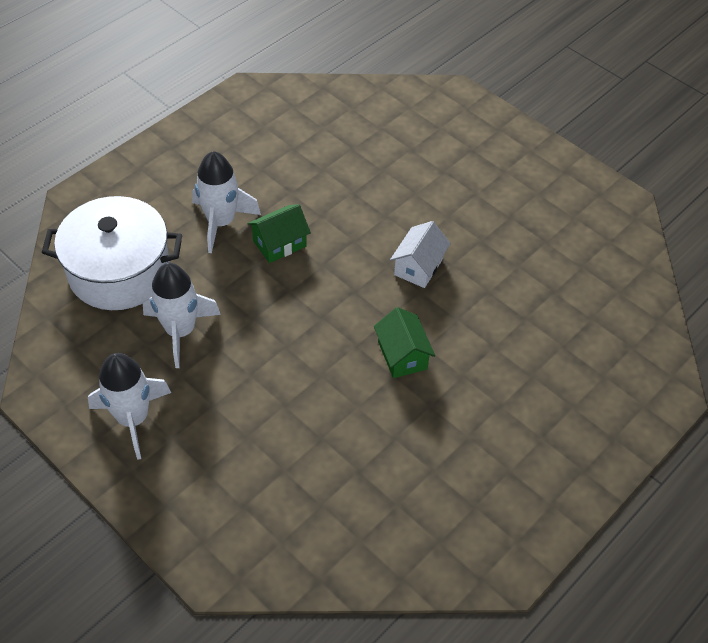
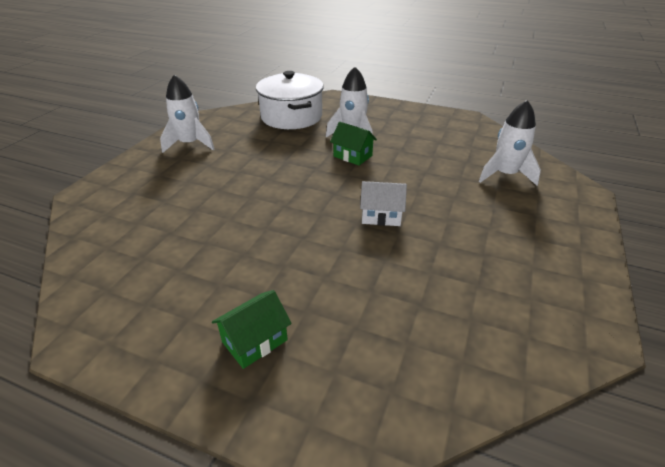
camera: 70 degrees right, 15 degrees down
(180, 331) = (259, 142): white rocket -> white rocket (505, 175)
(402, 355) = (287, 228): green house -> green house (255, 341)

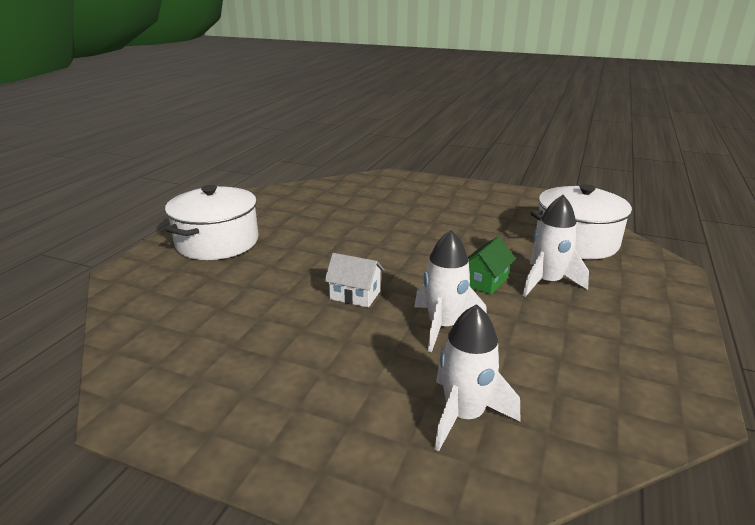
camera: 90 degrees right, 10 degrees down
(190, 144) = (481, 197): white rocket -> white rocket (443, 326)
(255, 341) = (217, 242): green house -> white pot
(381, 216) = (355, 295): white house -> white house turned 75 degrees counterclockwise

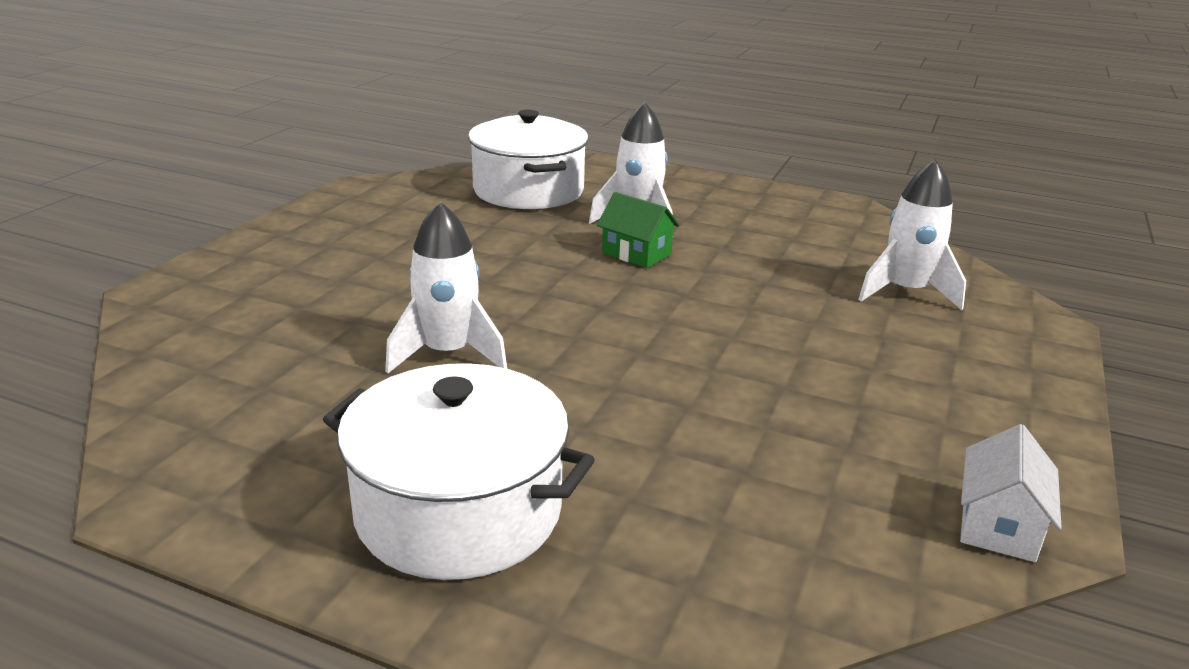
camera: 90 degrees left, 0 degrees up
(355, 295) = (683, 343): white house -> white house (998, 525)
(443, 326) = (750, 288): white rocket -> white rocket (448, 353)

